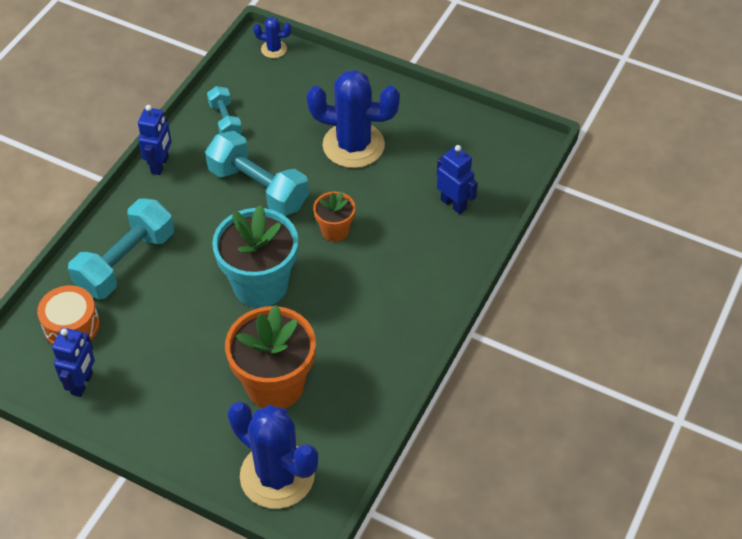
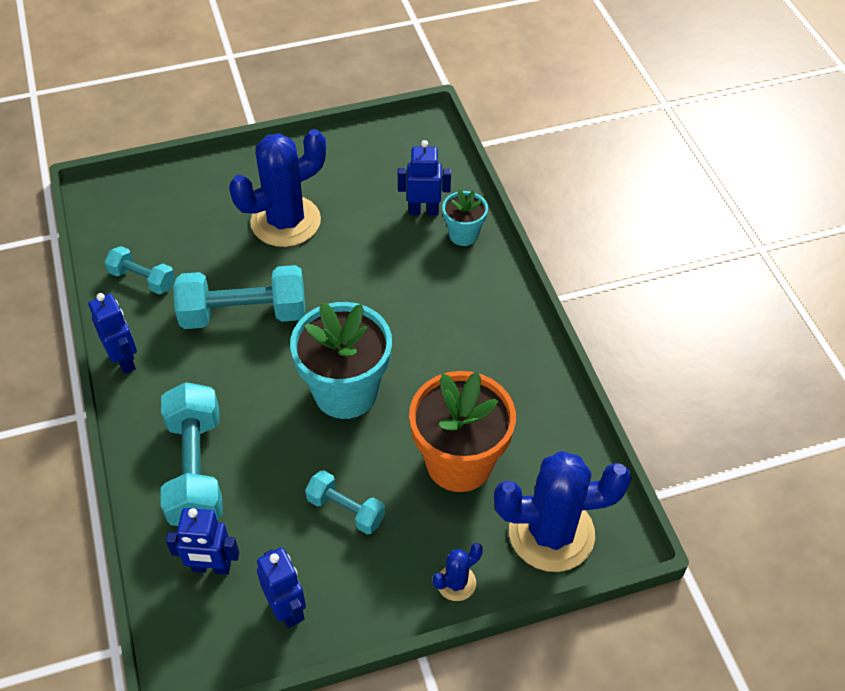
camera: 45 degrees left, 0 degrees up
(71, 325) = (211, 567): orange drum -> blue robot
(177, 356) = (346, 510): none -> turquoise dumbbell
(274, 49) = (115, 190): blue cactus -> blue cactus (456, 583)
(335, 230) = (354, 300): orange flower pot -> none
(460, 241) = (463, 234): none -> turquoise flower pot

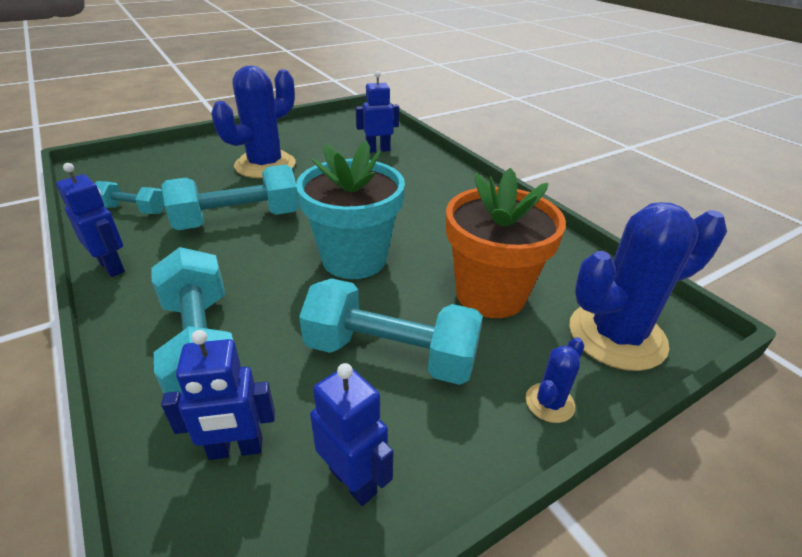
camera: 15 degrees left, 15 degrees down
(346, 510) = (391, 354): turquoise dumbbell -> turquoise dumbbell, size x1.81
(463, 234) = (415, 158): turquoise flower pot -> none

